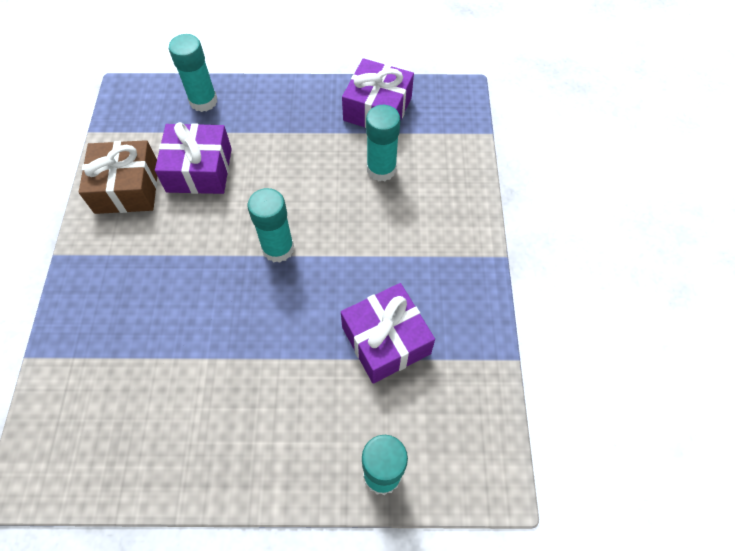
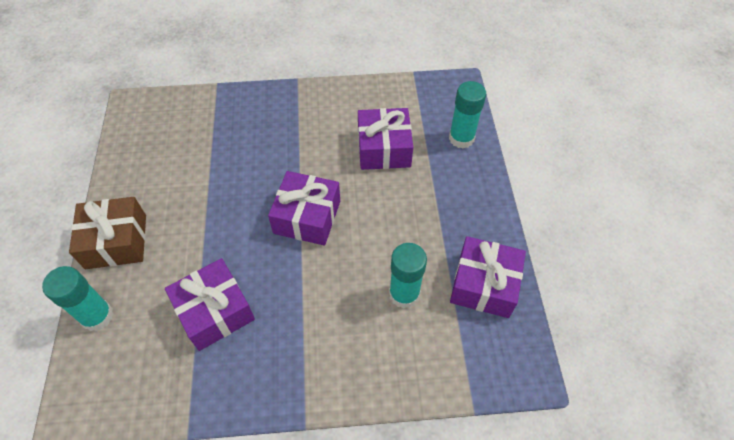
camera: 85 degrees right, 5 degrees down
(127, 188) = (360, 106): brown gift -> brown gift (116, 241)
(278, 248) = (307, 217): turquoise glue stick -> purple gift

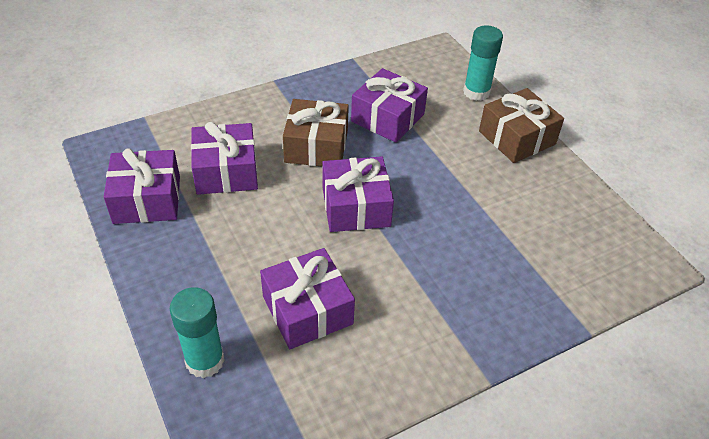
camera: 155 degrees right, 10 degrees down
(306, 297) = (316, 146): none -> brown gift
(404, 294) = (226, 171): turquoise glue stick -> purple gift

